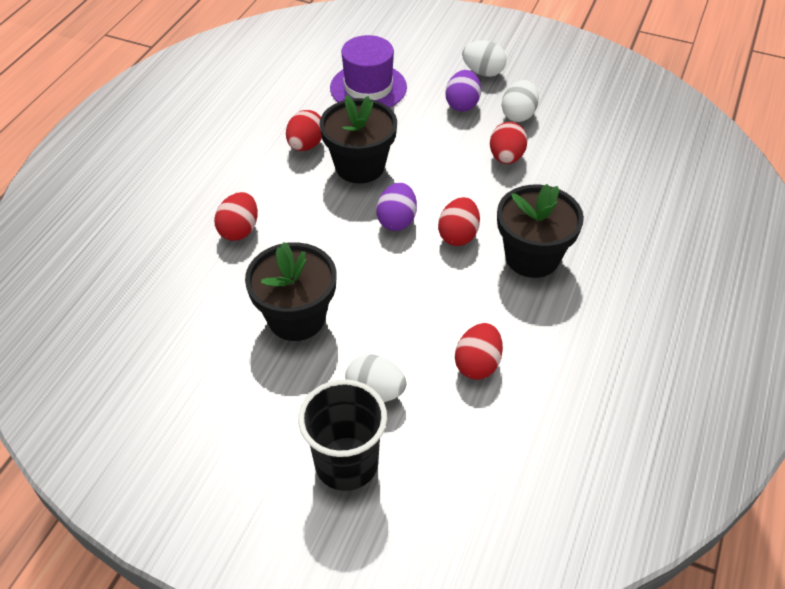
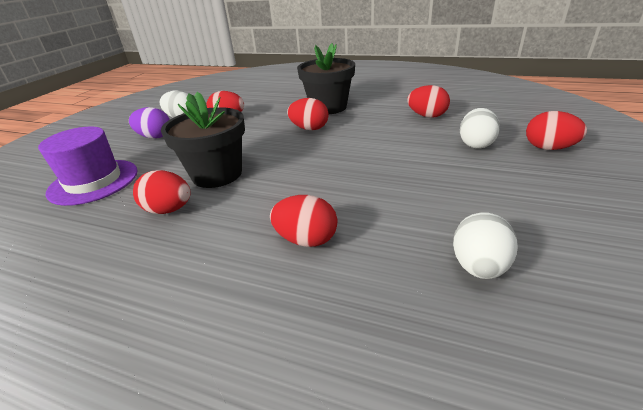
camera: 90 degrees left, 15 degrees down
(296, 318) = (422, 185): black flower pot -> none
(346, 464) = (548, 148): black cup -> red egg
(397, 220) = (293, 151): purple egg -> none
(483, 72) = (118, 132): white egg -> white egg (478, 266)

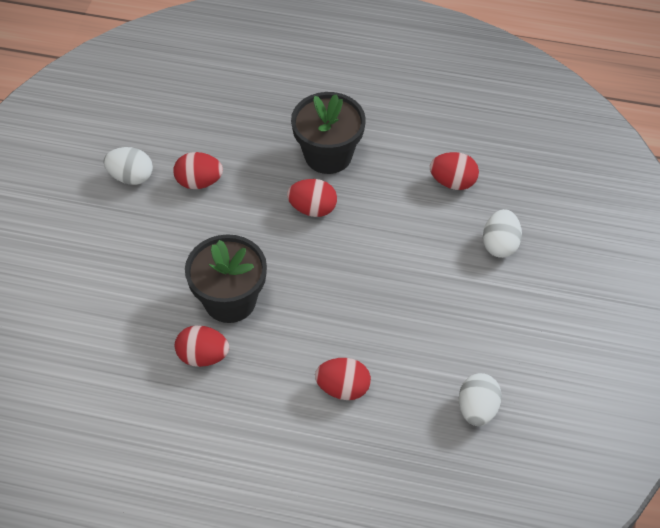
camera: 10 degrees left, 20 degrees up
(94, 181) = (94, 315): purple hat -> none
(155, 137) = (118, 225): purple egg -> none
(548, 148) = (570, 252): red egg -> none

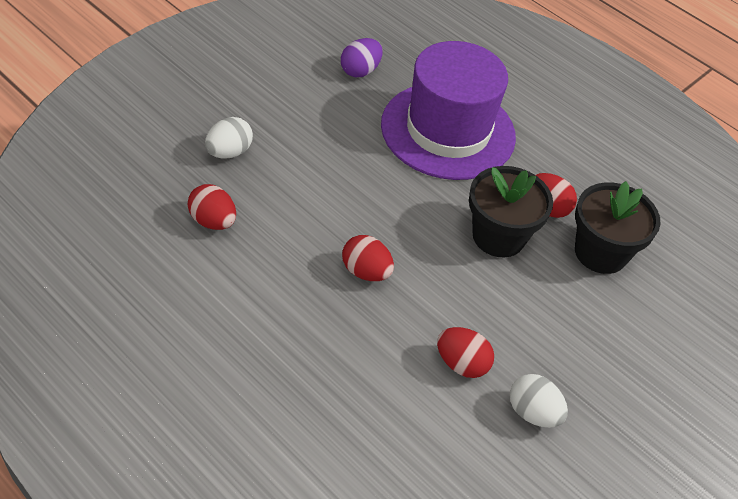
camera: 155 degrees left, 5 degrees down
(328, 155) = (306, 316): black flower pot -> black flower pot (600, 252)
(343, 388) = (448, 131): red egg -> purple hat
(477, 409) = (360, 71): white egg -> purple egg

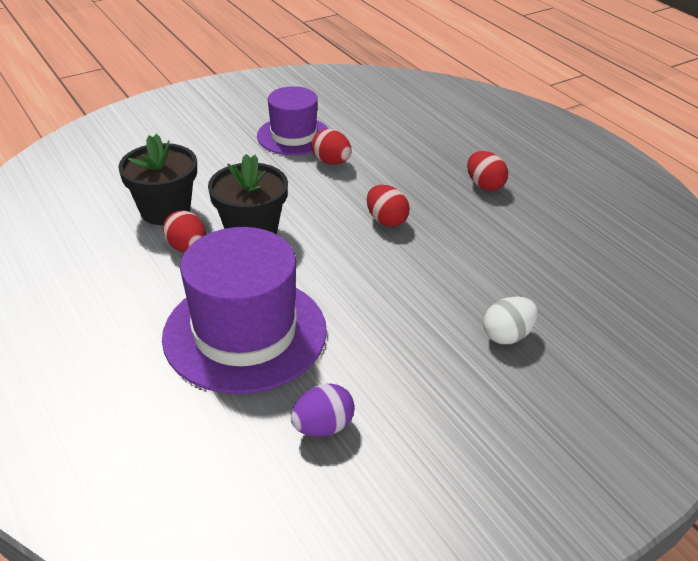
camera: 160 degrees left, 10 degrees down
(212, 221) = (523, 272): red egg -> red egg (484, 185)
(533, 413) = (293, 136): white egg -> purple hat

